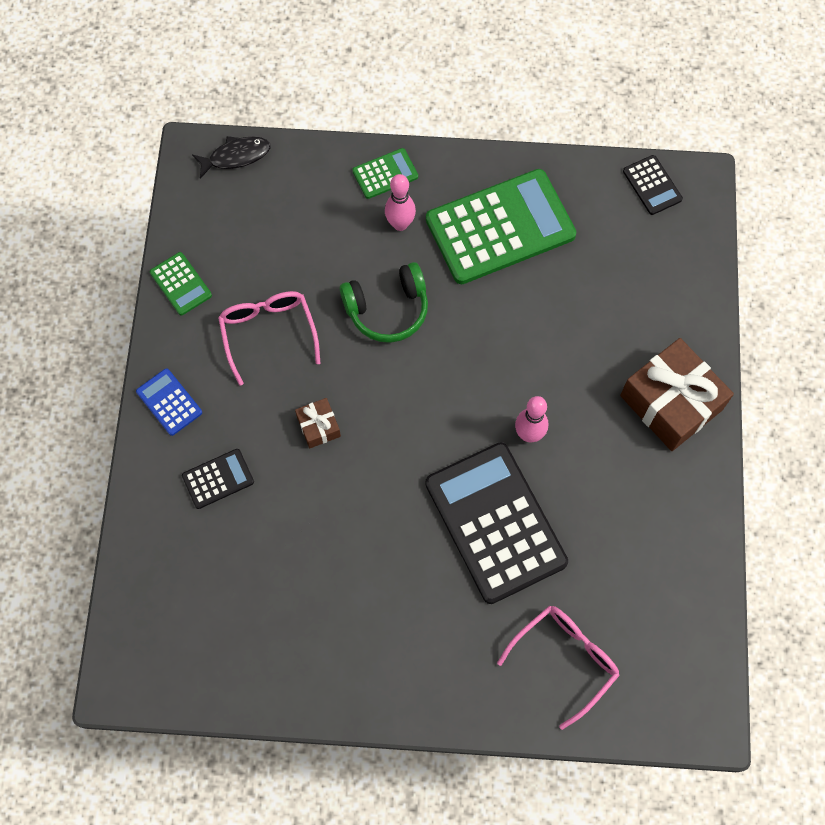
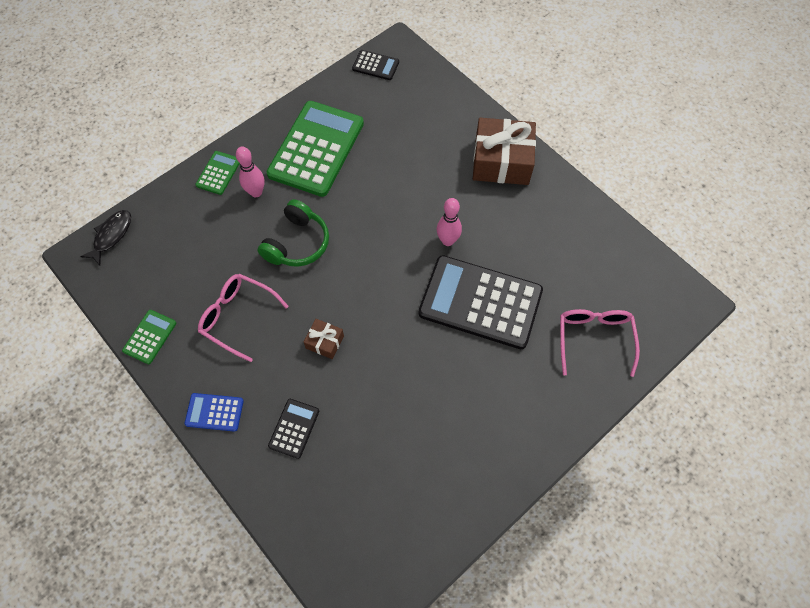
camera: 45 degrees left, 5 degrees down
(181, 284) = (150, 337): green calculator -> green calculator turned 75 degrees counterclockwise

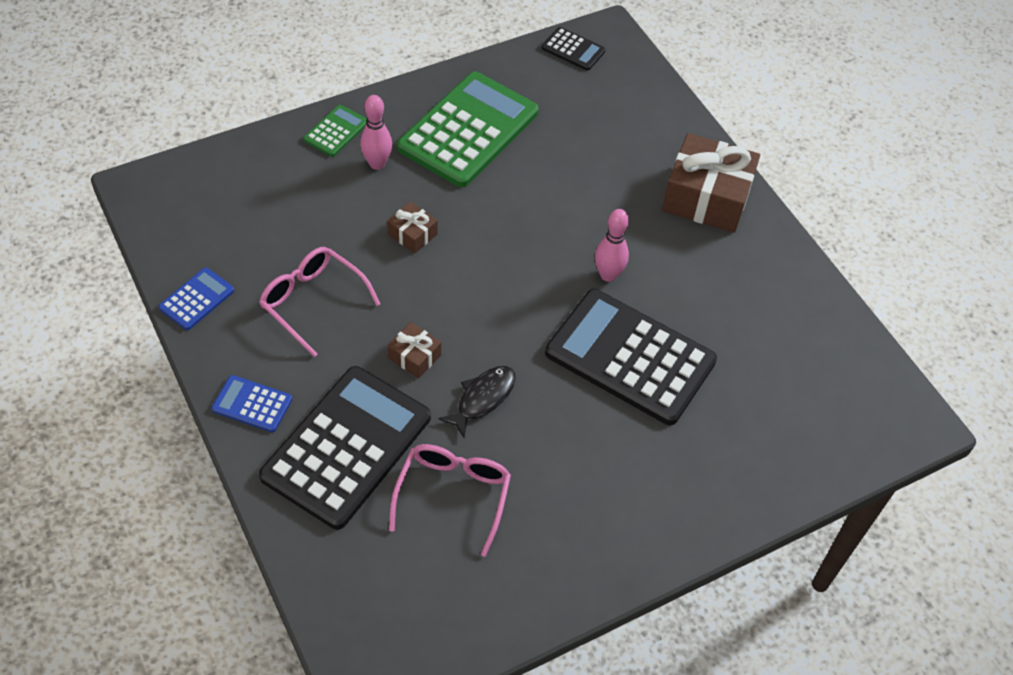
camera: 10 degrees right, 10 degrees down
(111, 236) = (182, 173): black fish -> black fish (482, 398)
(150, 337) = (197, 299): green calculator -> blue calculator
(294, 428) = (346, 447): black calculator -> black calculator, size x2.24
(297, 243) = (412, 234): green headphones -> brown gift
(594, 339) = (769, 436): pink glasses -> pink glasses (453, 496)

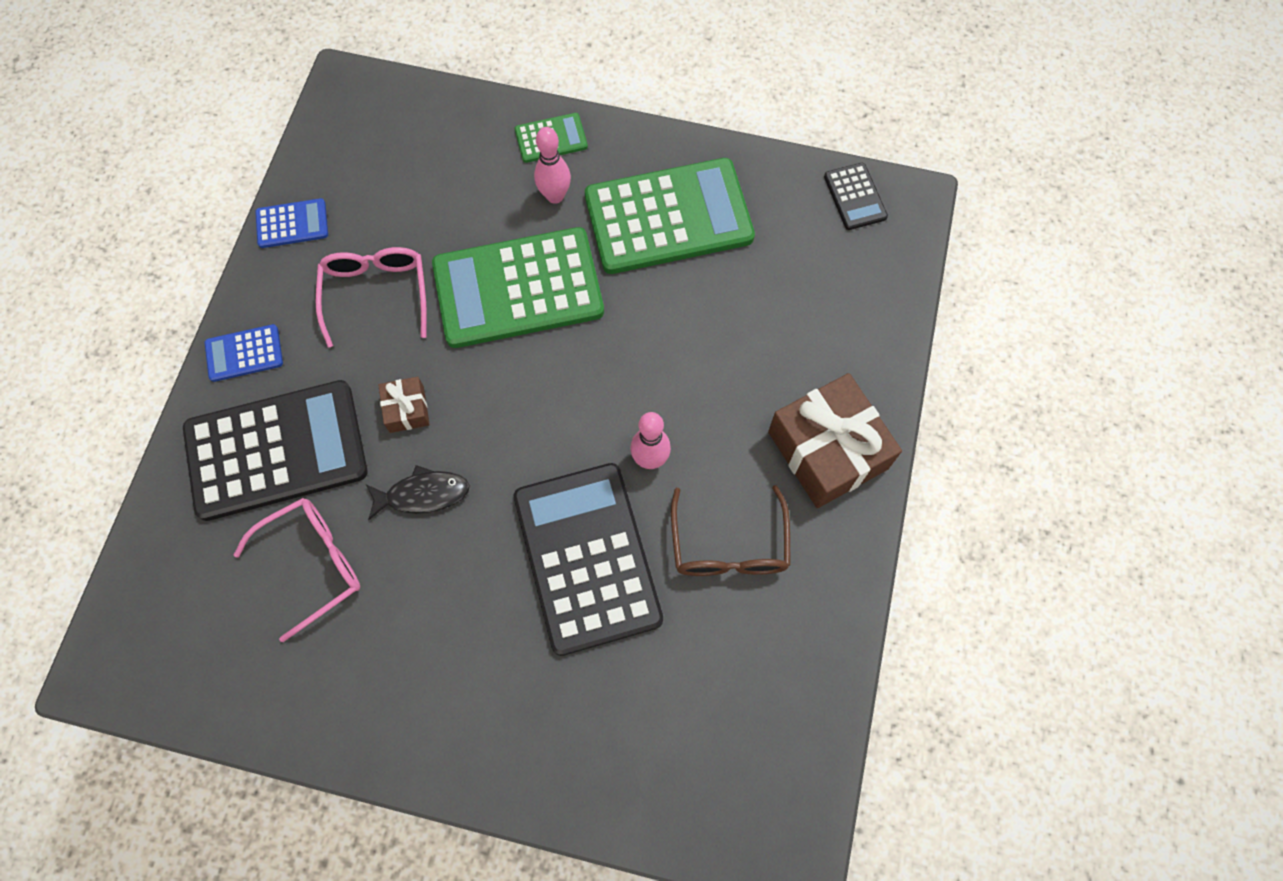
camera: 45 degrees right, 15 degrees up
(252, 404) = (244, 353): blue calculator -> blue calculator turned 75 degrees counterclockwise
(412, 234) = (518, 288): brown gift -> green calculator
(706, 288) = (729, 545): none -> brown glasses

